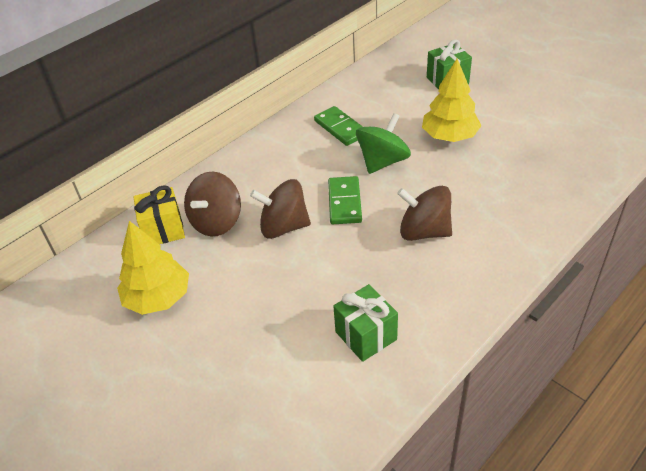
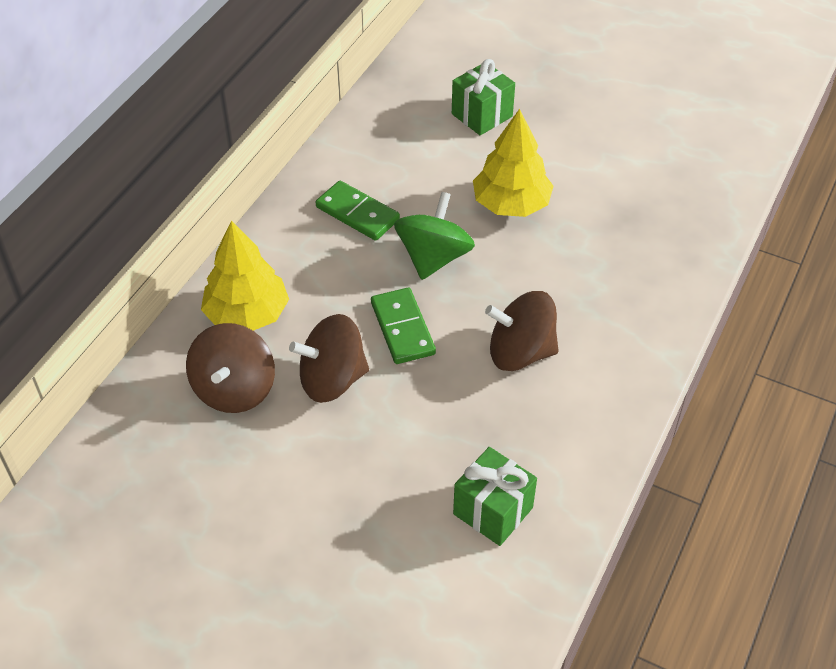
camera: 20 degrees left, 5 degrees up
(158, 298) = (197, 517): yellow tree -> yellow tree (247, 314)
(163, 230) = (162, 416): yellow gift -> none

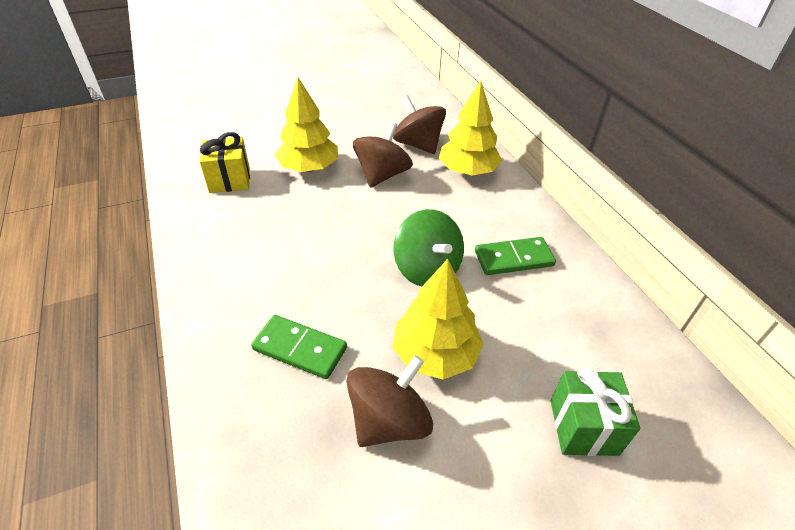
camera: 130 degrees right, 5 degrees down
(390, 456) = (309, 168): none -> yellow tree
(402, 328) = (384, 219): green domino -> green domino (300, 348)
(493, 511) = (230, 180): green gift -> yellow gift
(520, 352) = (298, 255): brown spinning top -> brown spinning top (389, 421)

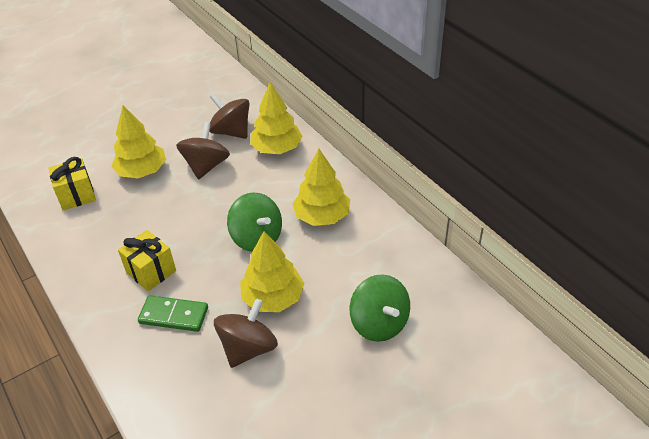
camera: 10 degrees left, 0 degrees up
(287, 284) = (151, 272): none -> yellow gift
(513, 259) = (322, 216): green domino -> yellow tree
(583, 427) = (379, 323): green gift -> green spinning top

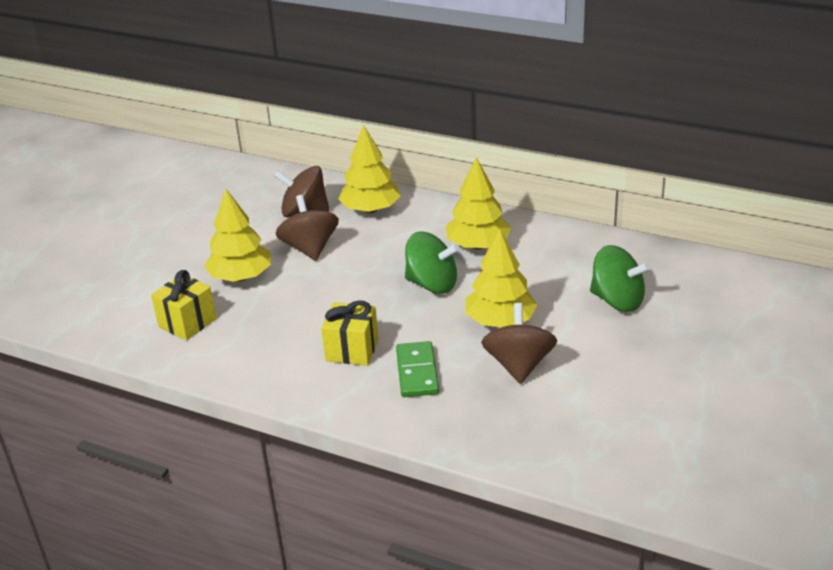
camera: 30 degrees left, 10 degrees down
(174, 315) = (417, 372): green domino -> green domino turned 75 degrees counterclockwise

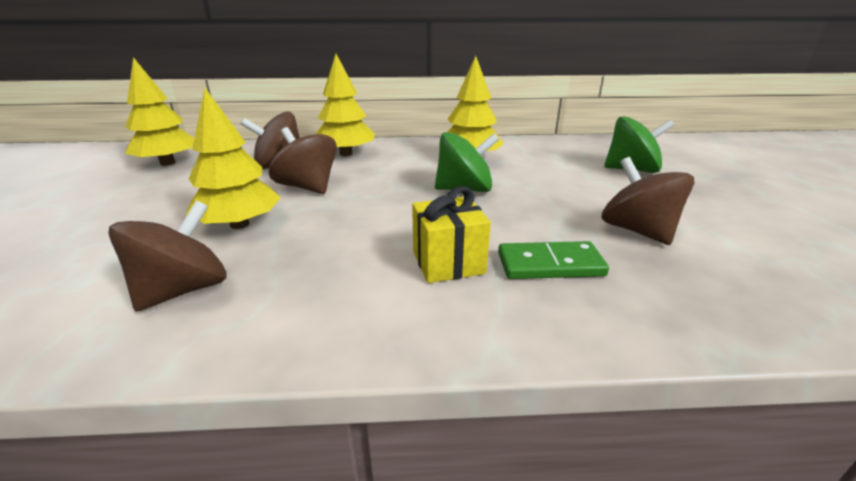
camera: 30 degrees left, 5 degrees down
(187, 323) = (183, 290): yellow gift -> brown spinning top
(417, 372) = (550, 264): green domino -> green domino turned 60 degrees counterclockwise
(500, 321) = (565, 201): yellow tree -> yellow tree (168, 163)

